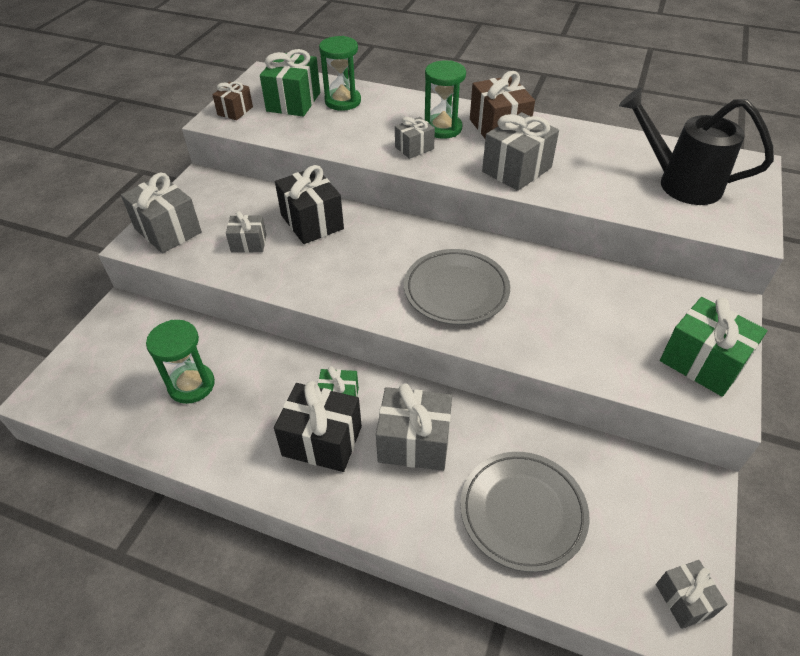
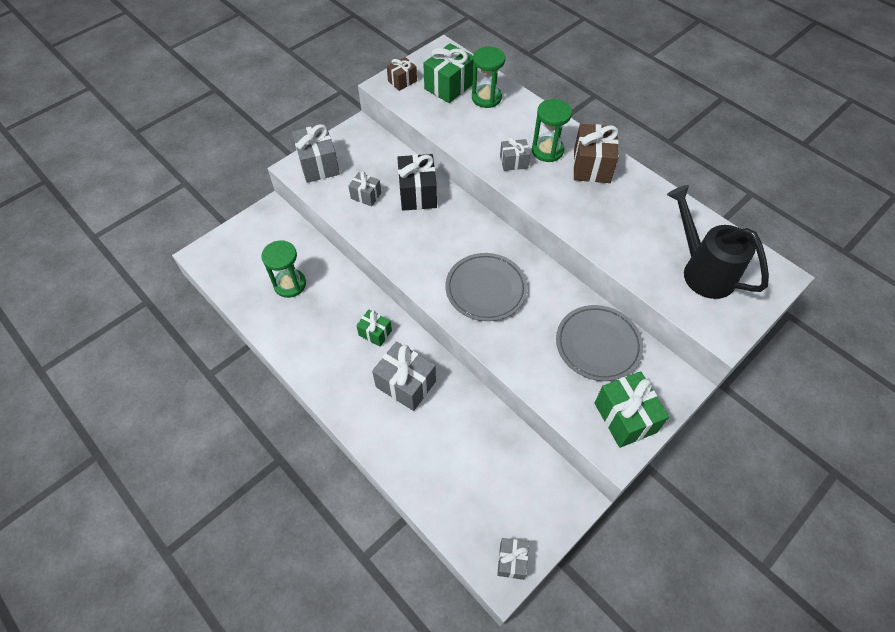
camera: 25 degrees right, 10 degrees up
(322, 441) = (349, 357): black gift -> none
(517, 169) = (579, 210): grey gift -> none
(522, 512) = (446, 460): grey plate -> grey plate (598, 345)

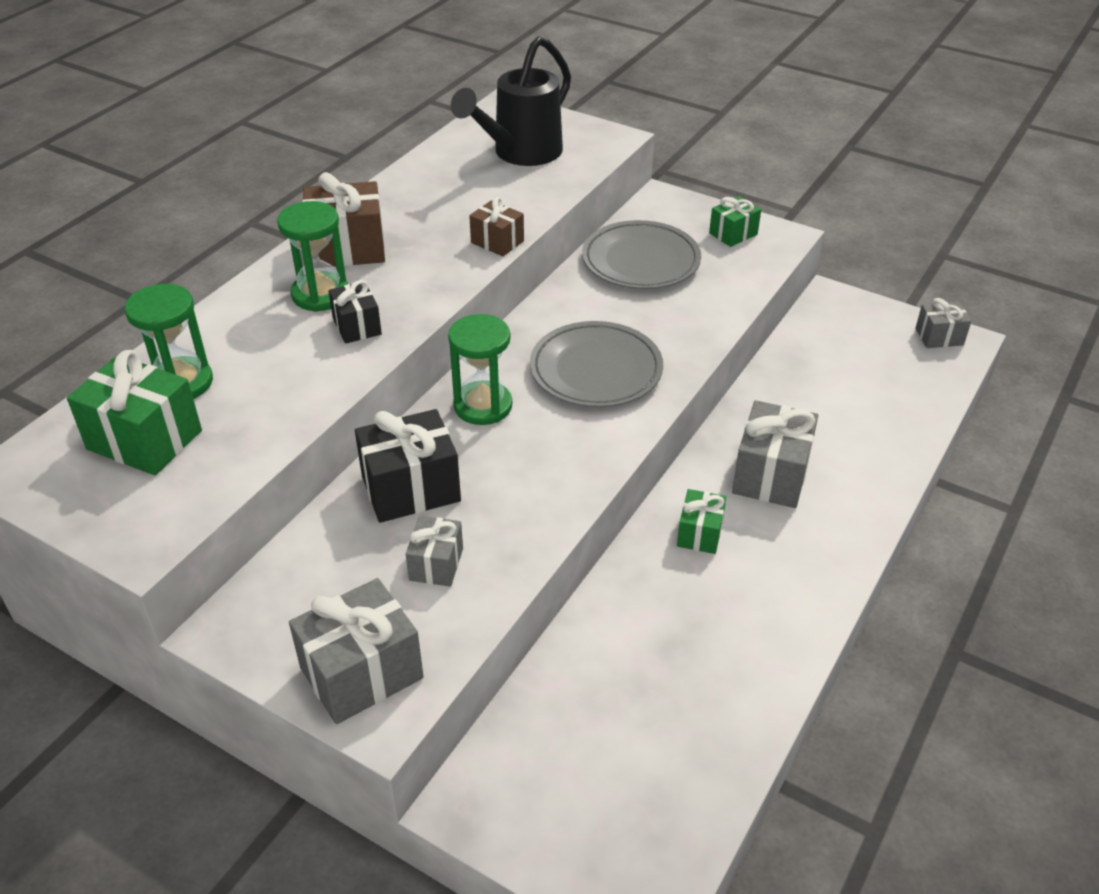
camera: 105 degrees left, 15 degrees down
(290, 284) = (653, 692): green hourglass -> green hourglass (483, 406)
(402, 81) = (127, 517): brown gift -> brown gift (497, 242)
(514, 162) = (357, 326): grey gift -> black gift
(625, 417) = (733, 234): green gift -> green gift, size x0.58

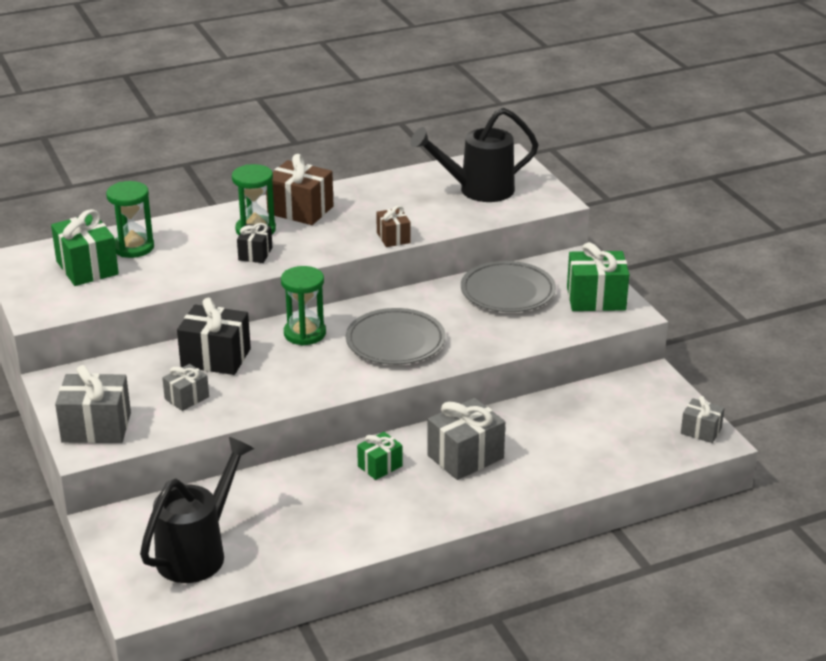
camera: 35 degrees right, 10 degrees down
(628, 774) = (198, 552): none -> black watering can
(733, 234) = (596, 299): green gift -> green gift, size x1.73

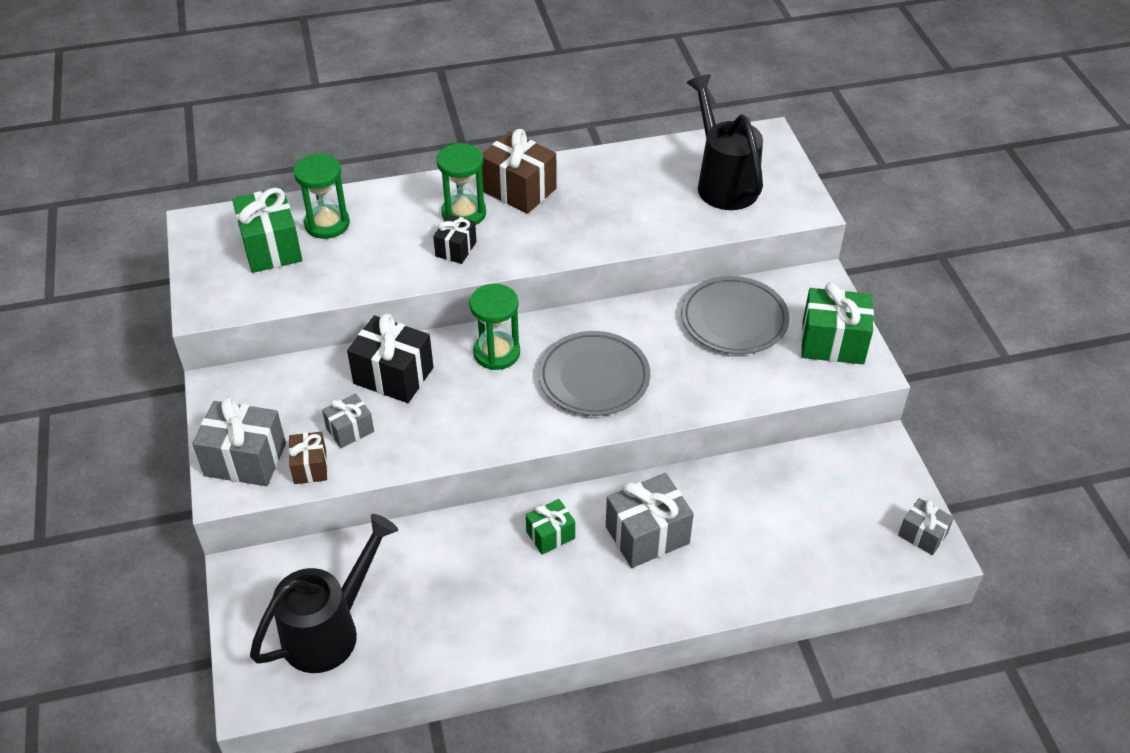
camera: 10 degrees right, 15 degrees up
(393, 238) = (613, 243): brown gift -> brown gift (310, 467)
(478, 190) = (723, 183): black watering can -> black watering can turned 75 degrees clockwise

